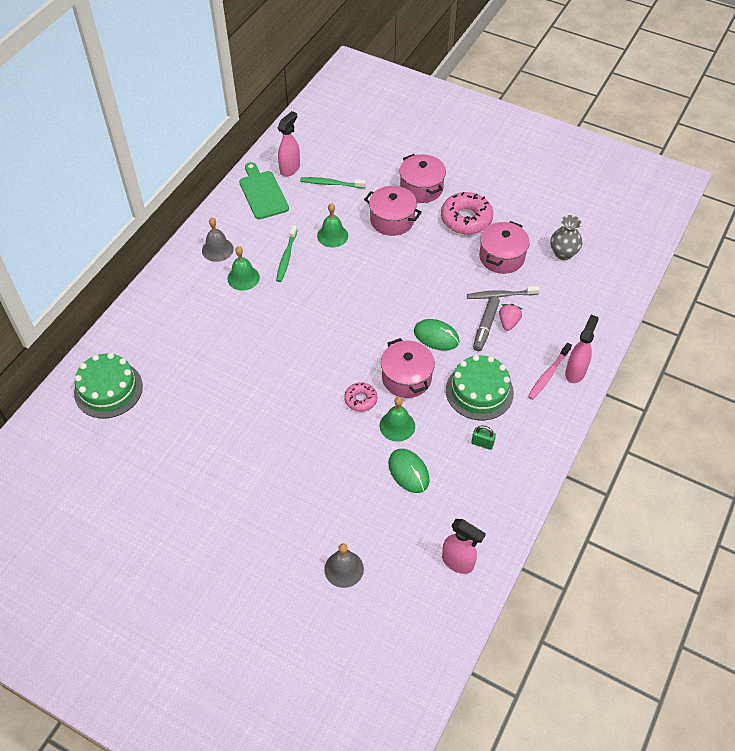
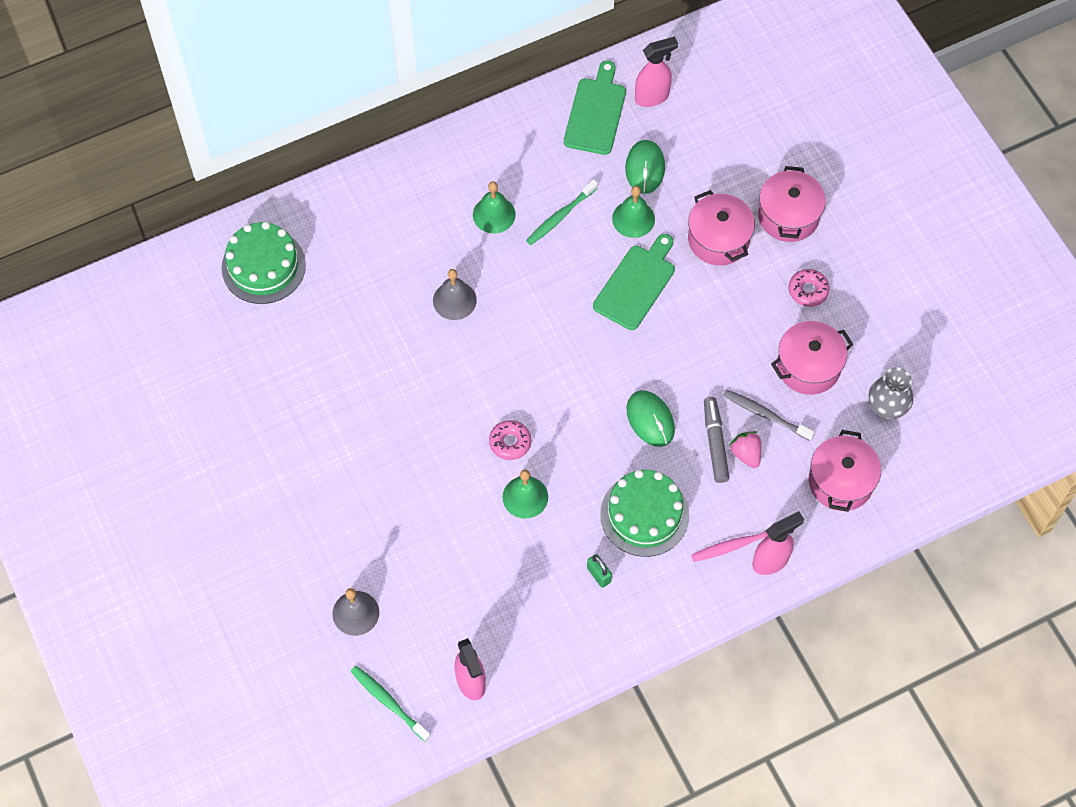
camera: 35 degrees right, 10 degrees up
(217, 249) = (491, 160): grey bell -> grey bell (454, 300)
(331, 184) = (685, 146): green toothbrush -> green toothbrush (388, 702)
(364, 268) = (636, 284): none -> green cutting board
(406, 378) = (578, 448): pink pot -> pink pot (840, 481)
(408, 472) = (497, 555): green mouse -> green mouse (645, 168)
(466, 219) = (808, 290): pink donut -> pink donut, size x0.55
(485, 327) = (715, 443): grey marker -> grey marker turned 120 degrees clockwise
(508, 322) = (746, 454): pink strawberry -> pink strawberry turned 75 degrees counterclockwise

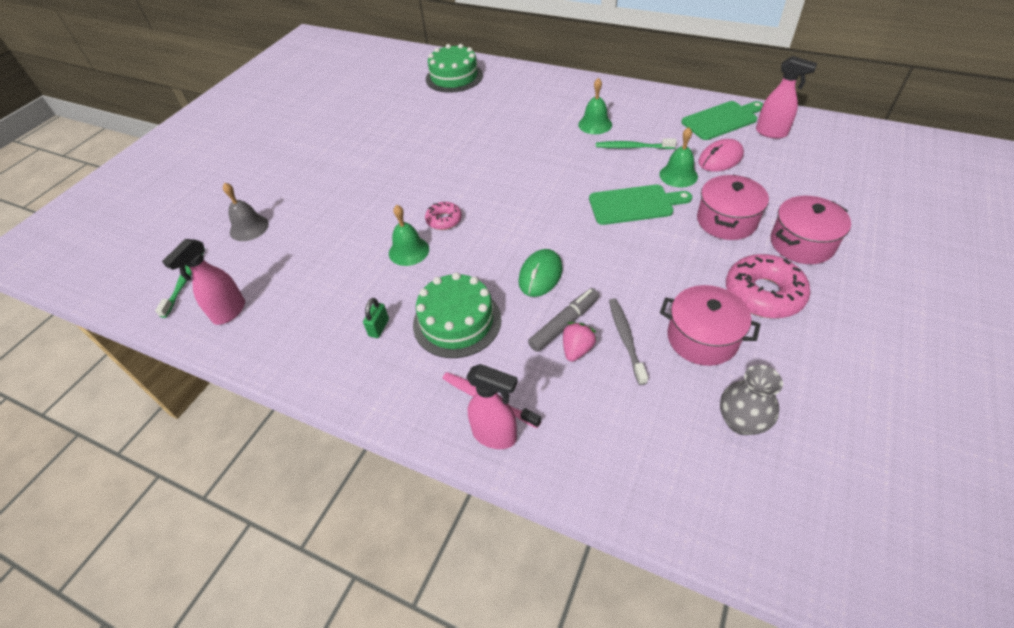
camera: 55 degrees right, 15 degrees down
(454, 300) = (518, 143): grey bell -> none
(645, 168) = (720, 159): green mouse -> pink mouse
(808, 290) = (763, 294): pink donut -> pink donut, size x1.81
(840, 481) = (628, 436): pink pot -> none

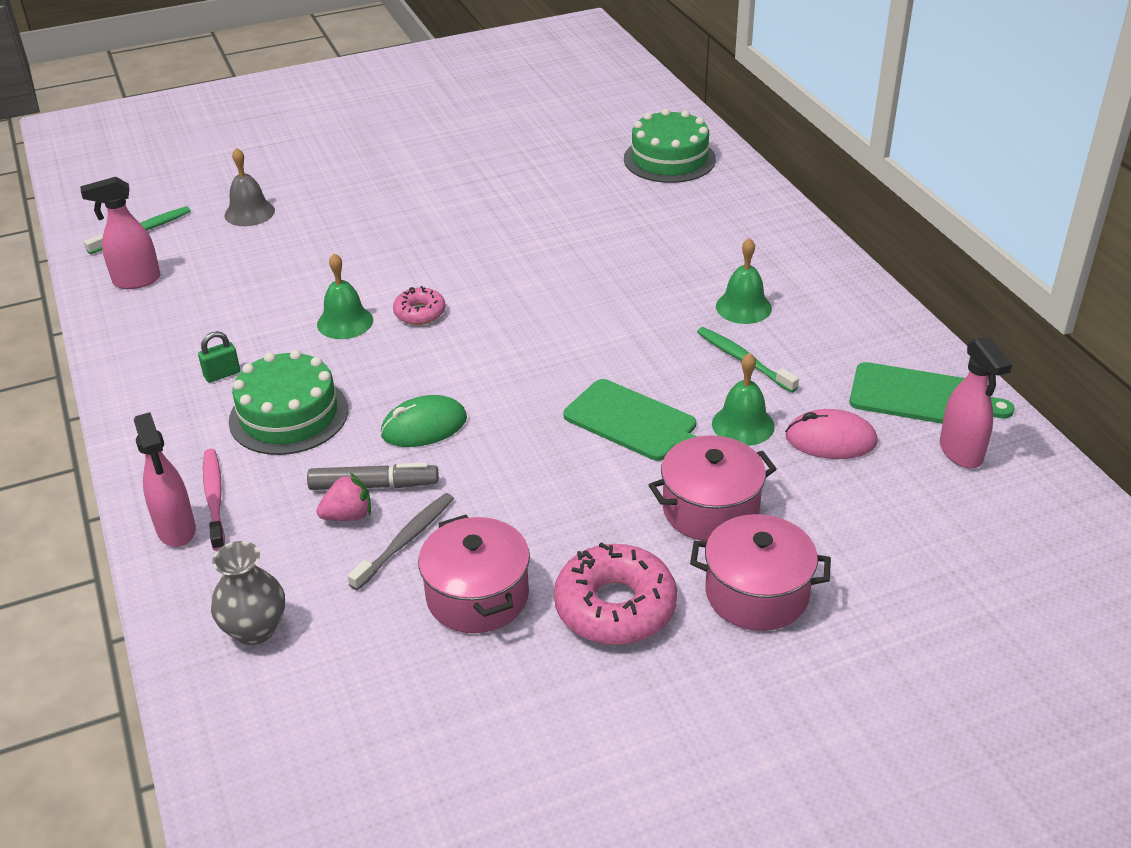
camera: 40 degrees right, 10 degrees down
(741, 421) = (386, 690): grey vase -> grey vase (255, 629)

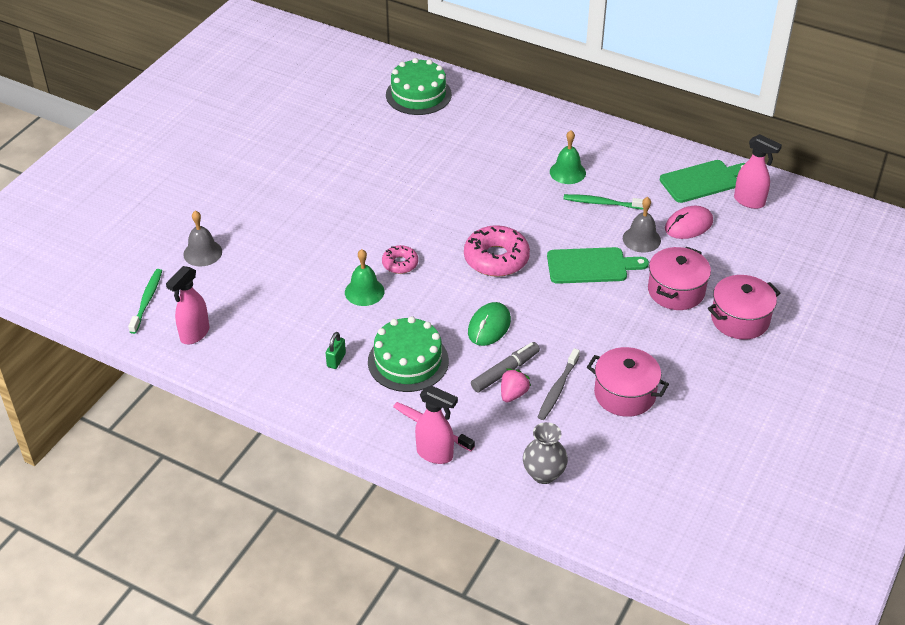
camera: 40 degrees left, 5 degrees up
(405, 540) = (557, 389): grey toothbrush -> grey toothbrush turned 150 degrees counterclockwise
(615, 606) = (689, 361): pink donut -> pink donut (496, 258)
(743, 425) = (641, 239): green bell -> grey bell

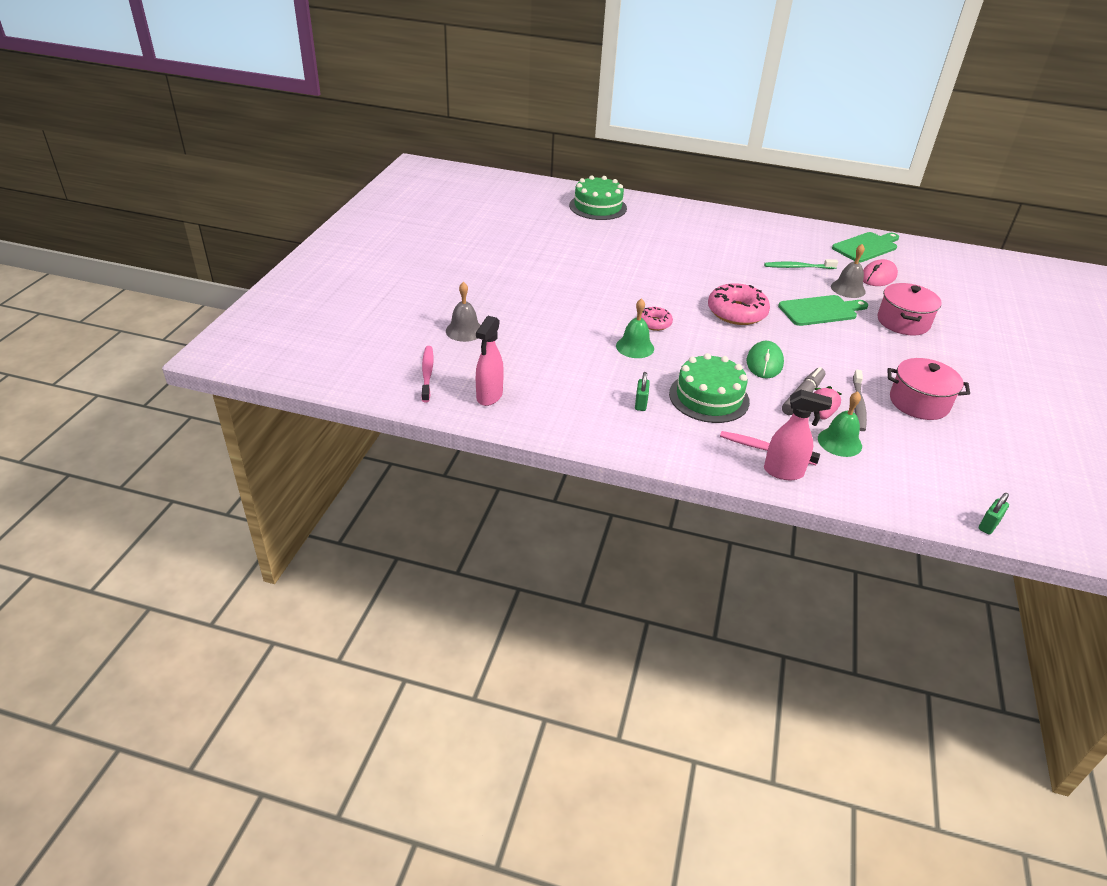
camera: 15 degrees left, 5 degrees down
(147, 300) = (427, 373): green toothbrush -> pink toothbrush
(543, 474) = (895, 476): grey vase -> none
(567, 172) = (755, 249): green bell -> green bell (839, 442)
(602, 538) = (988, 525): none -> green padlock
(740, 319) = (970, 337): pink pot -> none
(749, 201) = (913, 257): pink spray bottle -> none

